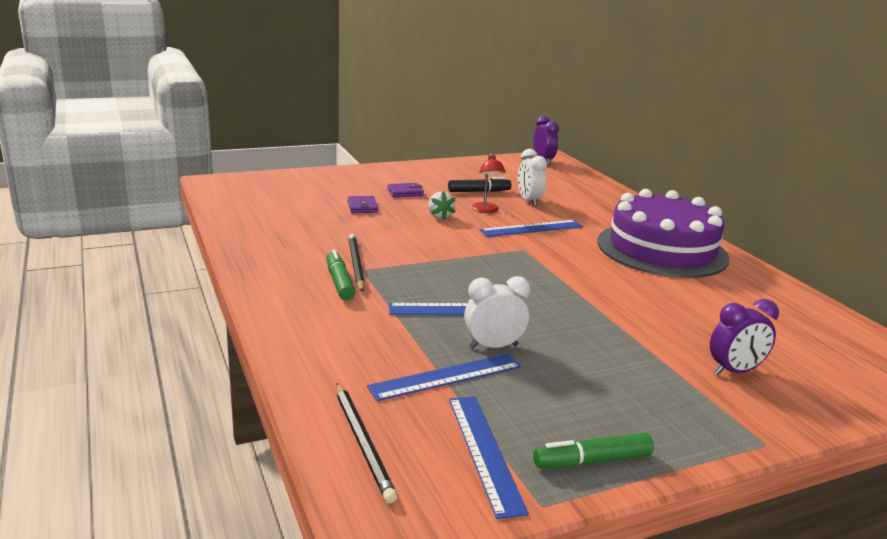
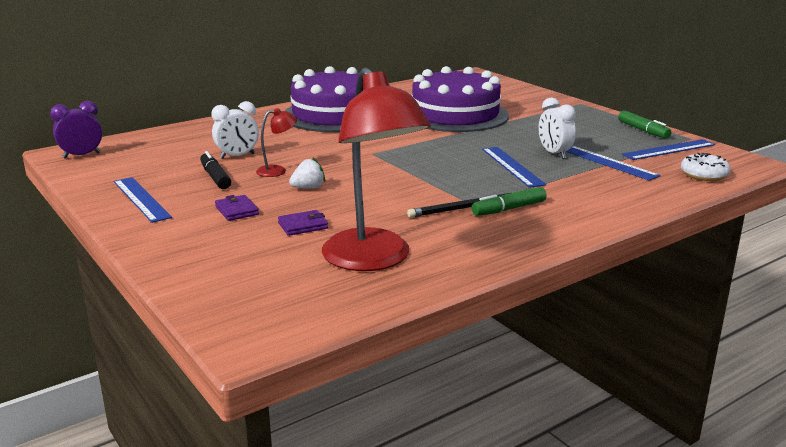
camera: 100 degrees left, 0 degrees up
(285, 219) = (373, 260): none -> red lamp
(363, 443) = (704, 175): black pencil -> white donut
(531, 228) = (317, 152): blue ruler -> blue ruler (141, 199)
(671, 316) = (455, 115): none -> purple cake
(734, 371) = (514, 105): purple clock -> none

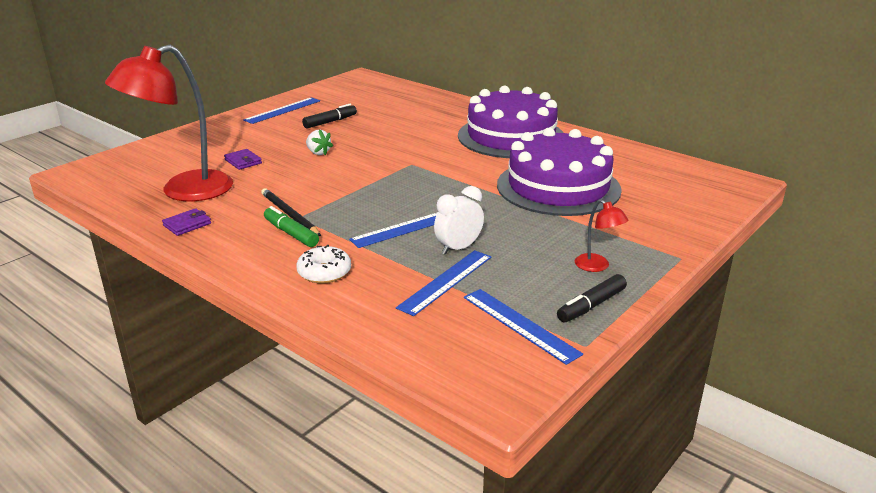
camera: 75 degrees right, 5 degrees up
(81, 155) = (358, 81): purple clock -> none
(236, 210) = (268, 138): purple wallet -> purple wallet (187, 224)
(237, 156) = (378, 120): white clock -> none
(277, 171) = (352, 137): red lamp -> red lamp (597, 266)
(643, 130) = (591, 305): green marker -> black marker
(704, 175) = (432, 349): white donut -> white donut (324, 272)

